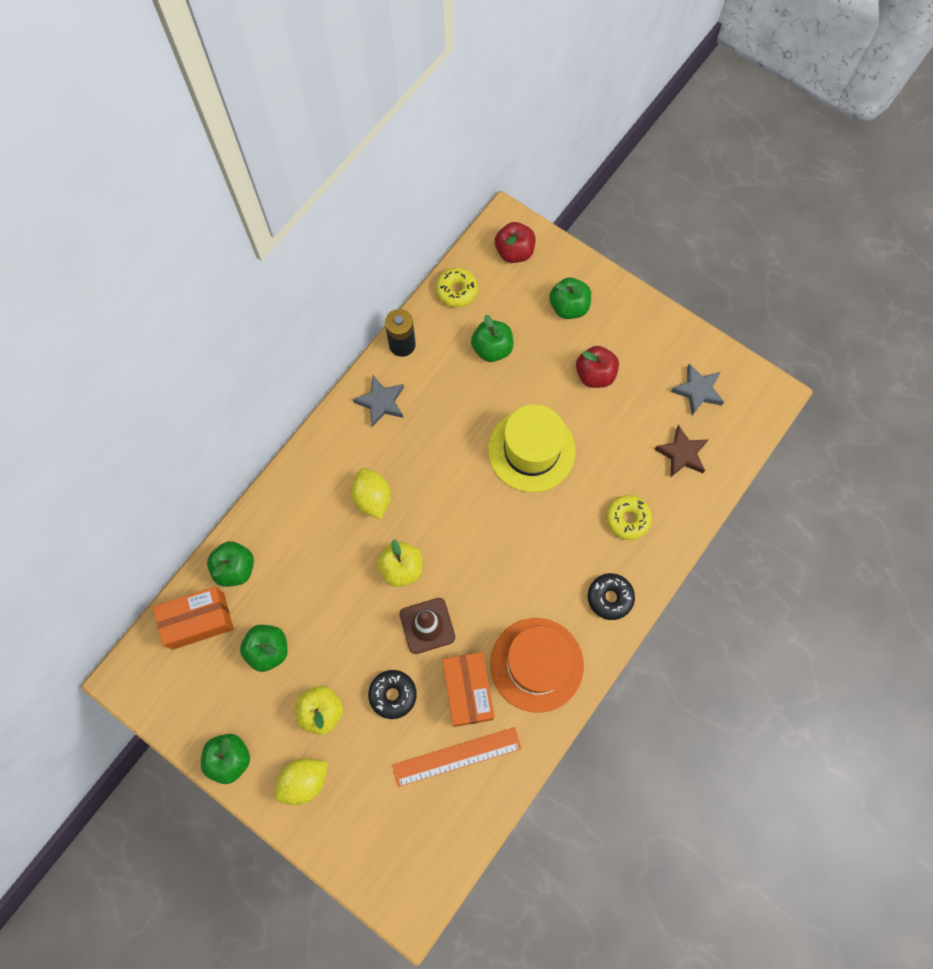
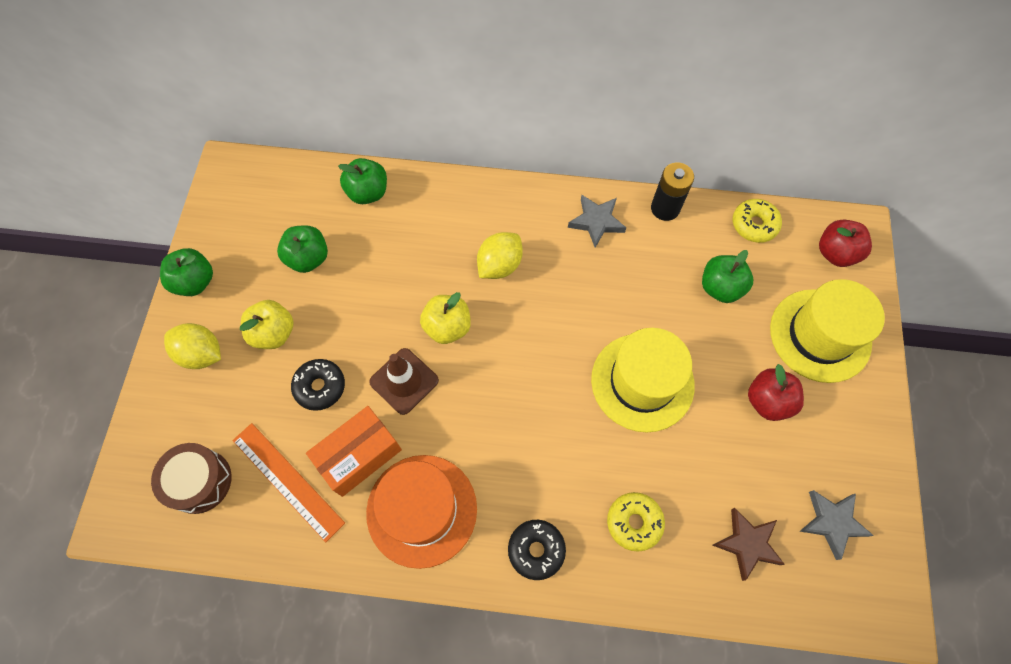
camera: 60 degrees right, 5 degrees down
(198, 621) = (306, 191): orange box -> none
(417, 828) = (199, 481): none -> brown drum
(569, 307) = (820, 335): green apple -> yellow hat

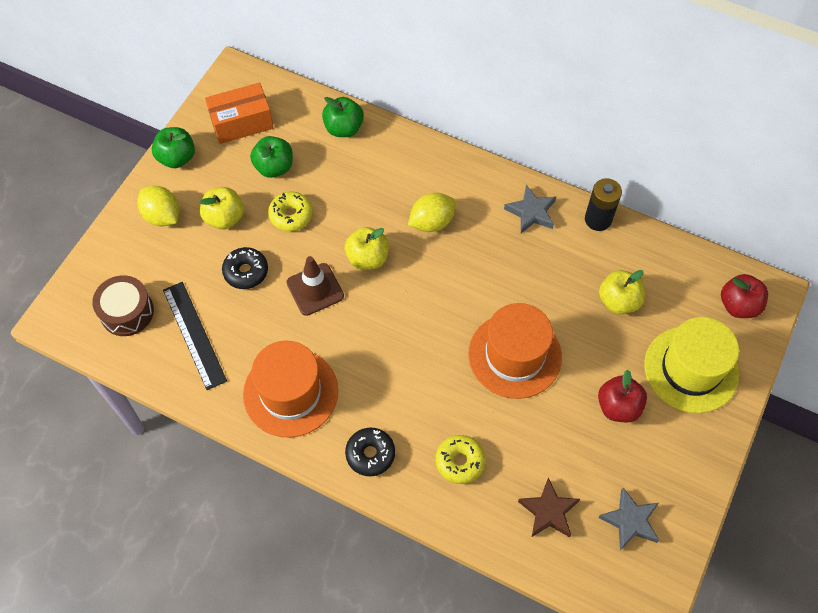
camera: 20 degrees right, 5 degrees down
(287, 481) = (194, 335): orange ruler -> black ruler
(359, 455) = (257, 334): orange box -> orange box (242, 123)
(642, 382) = (514, 355): yellow hat -> orange hat
(720, 287) = (618, 301): green apple -> yellow apple
(754, 225) = (673, 258): yellow donut -> yellow donut (291, 215)

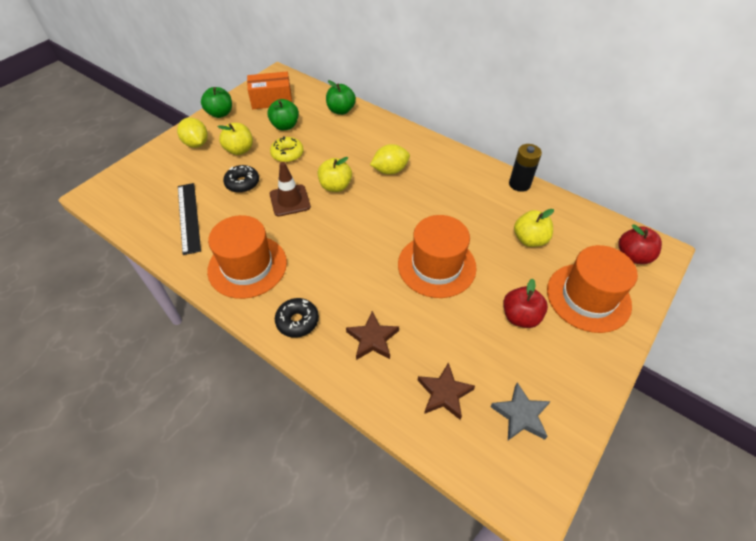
camera: 10 degrees right, 10 degrees down
(127, 312) = (146, 196): brown drum -> none
(460, 461) = (372, 339): yellow donut -> brown star
(531, 212) = (467, 173): grey star -> none
(691, 369) = (588, 297): yellow hat -> orange hat

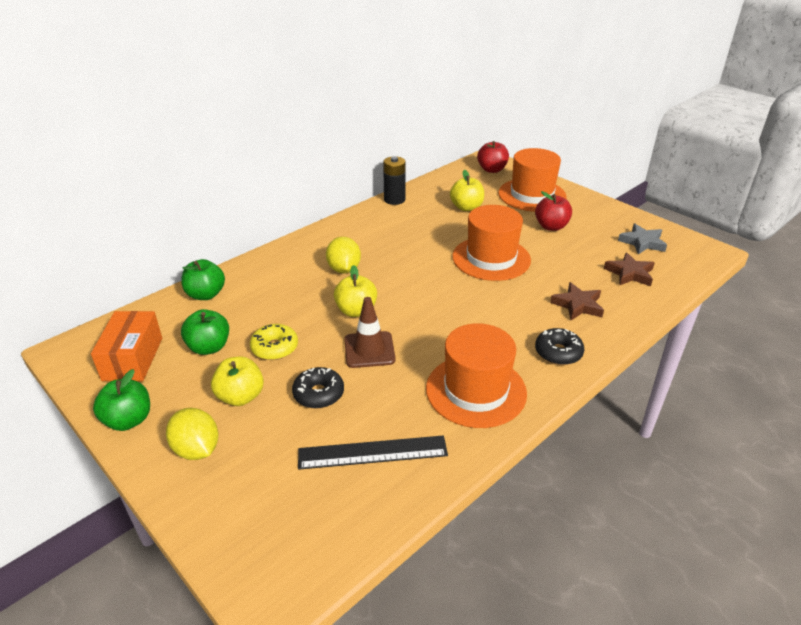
camera: 80 degrees left, 15 degrees down
(196, 144) = (197, 449): yellow lemon -> yellow lemon turned 75 degrees clockwise

